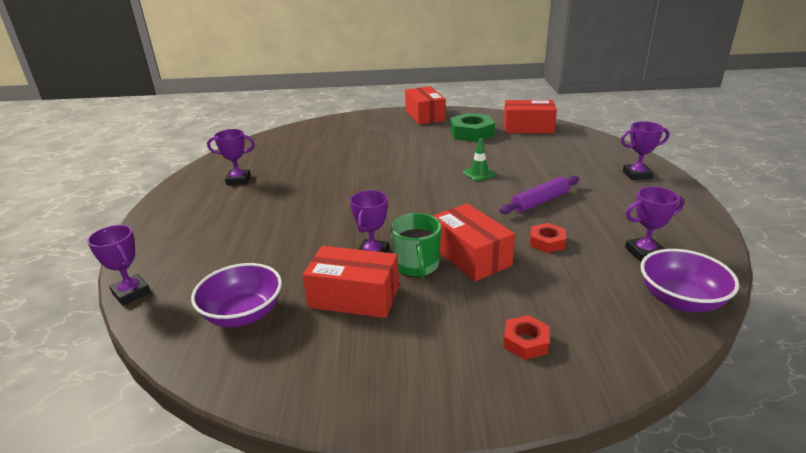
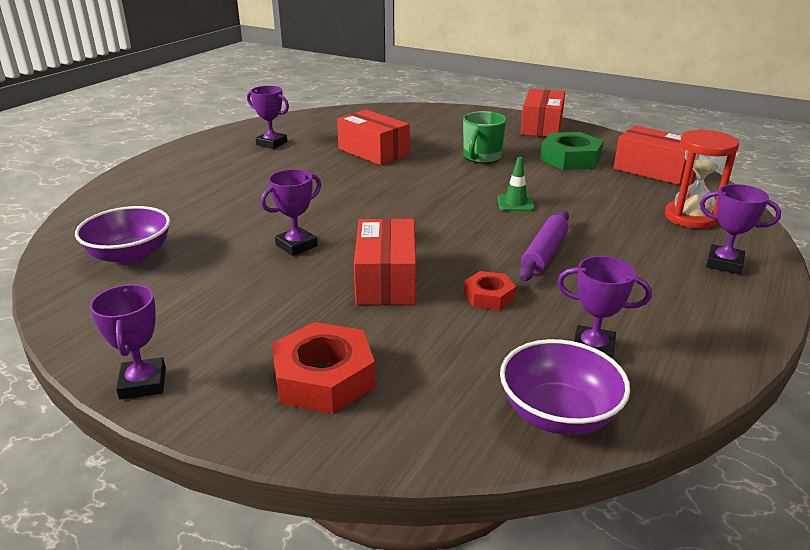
camera: 30 degrees right, 0 degrees up
(131, 293) = (79, 210): purple trophy -> purple trophy (143, 383)
(354, 297) = (230, 275): red box -> red box (373, 152)
(417, 266) = (321, 270): green mug -> green mug (481, 157)
(525, 342) = (323, 377): red nut -> red nut, size x1.77
(540, 201) = (544, 253): purple rolling pin -> purple rolling pin turned 60 degrees counterclockwise
(585, 152) = (691, 217): none -> red hourglass

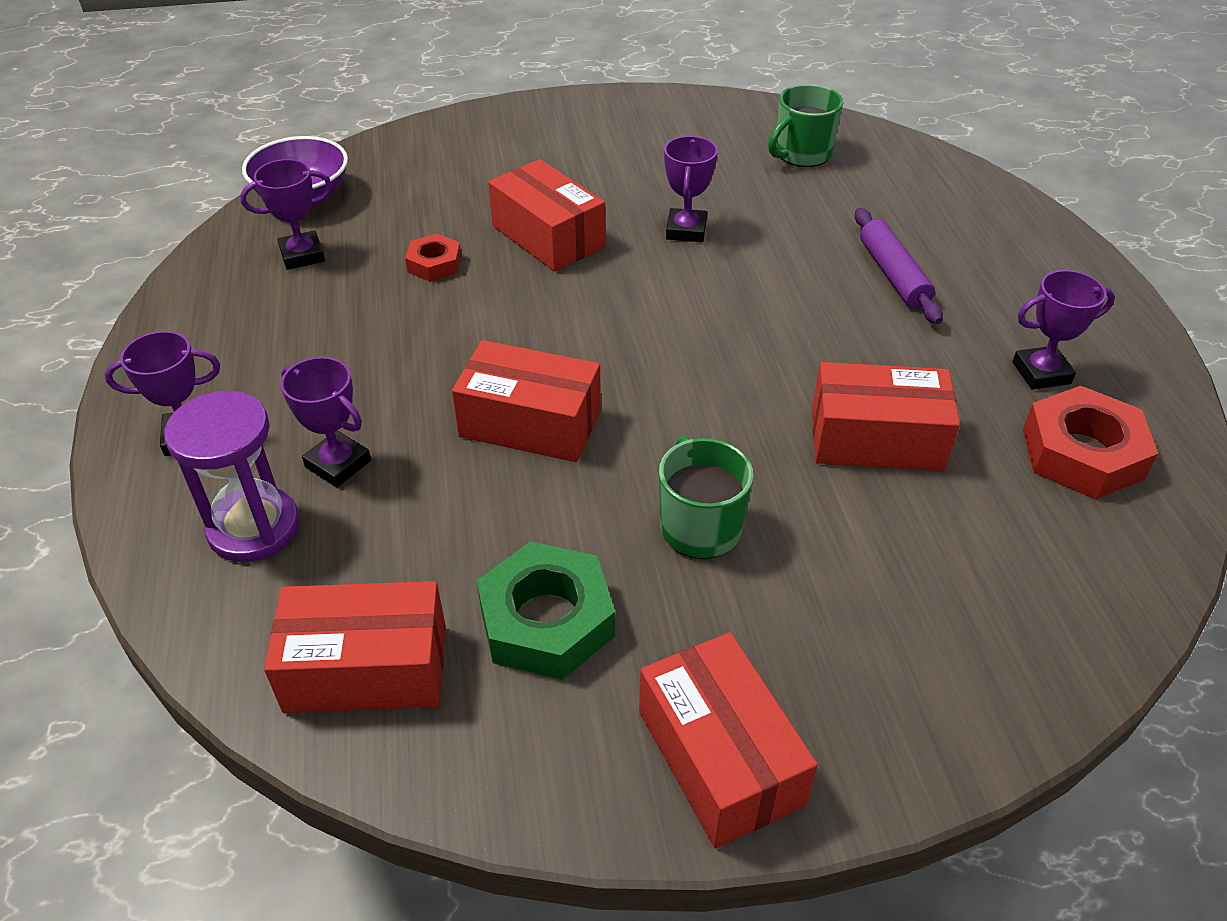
camera: 140 degrees right, 15 degrees up
(130, 256) = (801, 154): purple bowl -> green mug
(143, 383) = (601, 100): purple trophy -> purple trophy (338, 464)
(323, 377) = (492, 150): red nut -> red nut (1082, 453)
(515, 203) = (530, 423): green traffic cone -> red box
(544, 253) = (421, 346): purple rolling pin -> purple rolling pin (893, 275)
(691, 217) = (254, 527): red hourglass -> purple hourglass

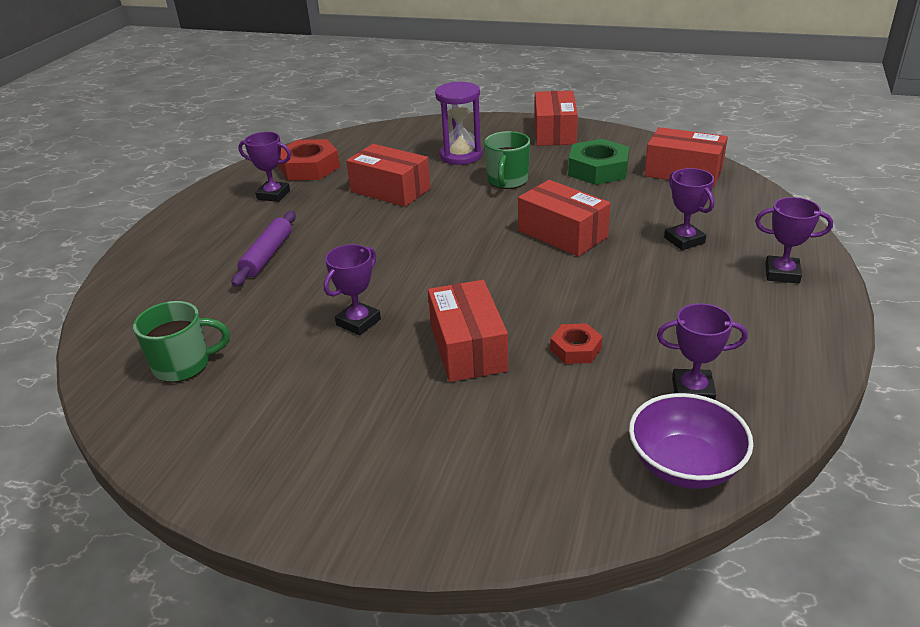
camera: 150 degrees left, 10 degrees down
(254, 527) = (736, 224): purple hourglass -> purple hourglass (461, 156)

